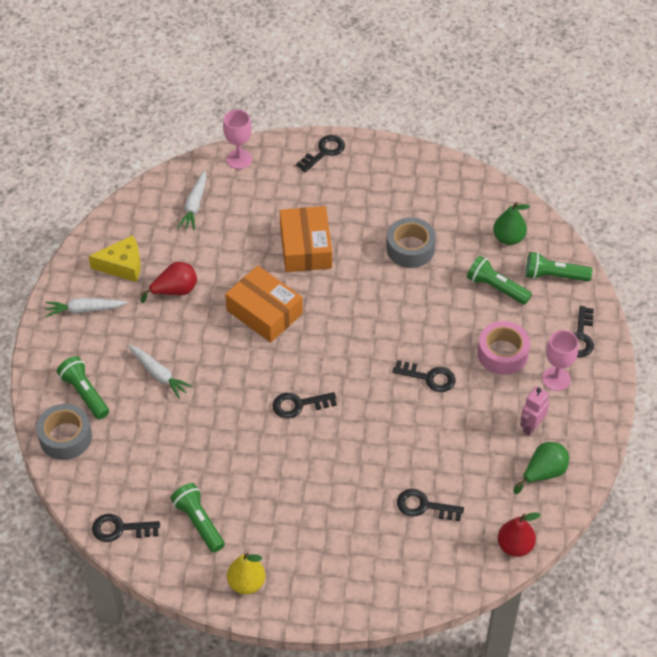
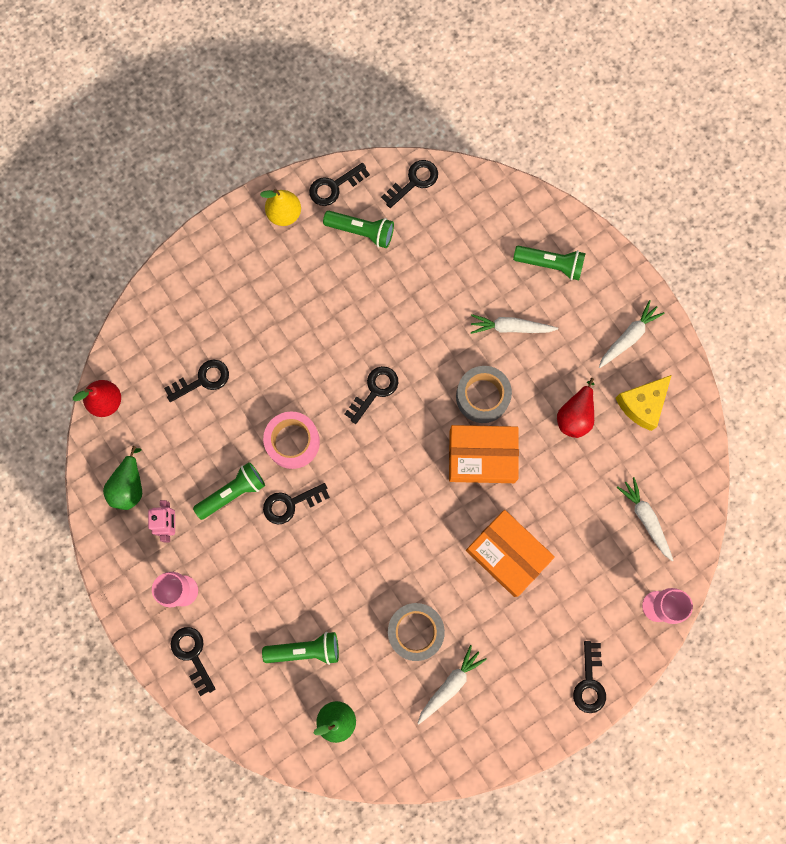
camera: 140 degrees right, 25 degrees up
(65, 437) = (527, 218): grey tape -> grey tape (482, 396)
(186, 574) = (334, 187): none -> black key
(415, 207) = (450, 685): none -> white carrot
(502, 353) = (247, 580): pink tape -> pink tape (292, 442)
(554, 276) = (263, 708): green flashlight -> green flashlight (233, 492)

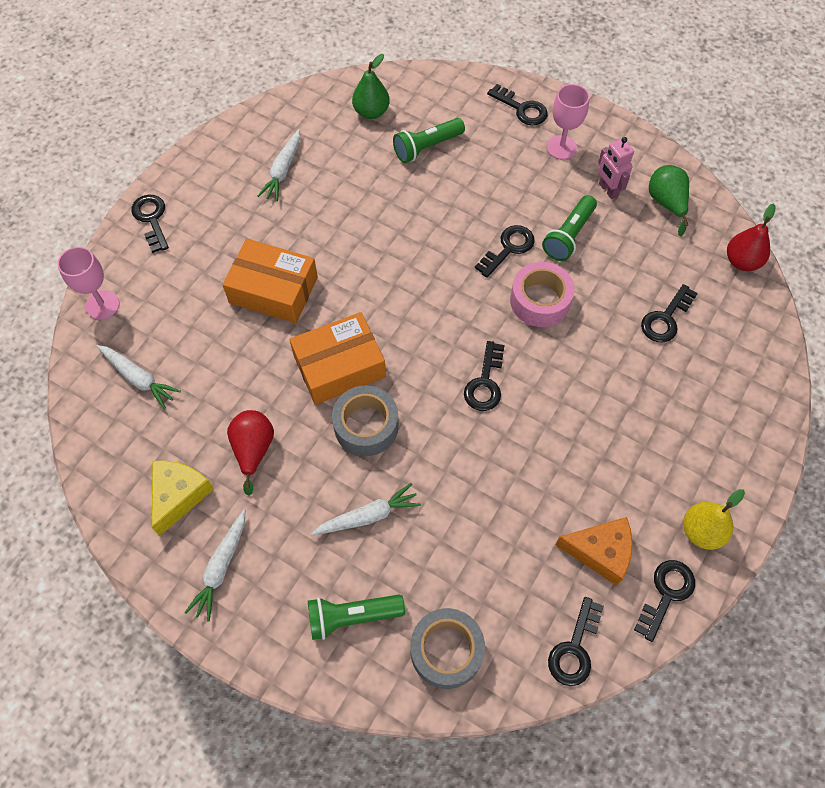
camera: 155 degrees right, 15 degrees down
(361, 231) = (600, 552): green flashlight -> orange cheese
(415, 631) = (334, 196): grey tape -> grey tape (446, 651)

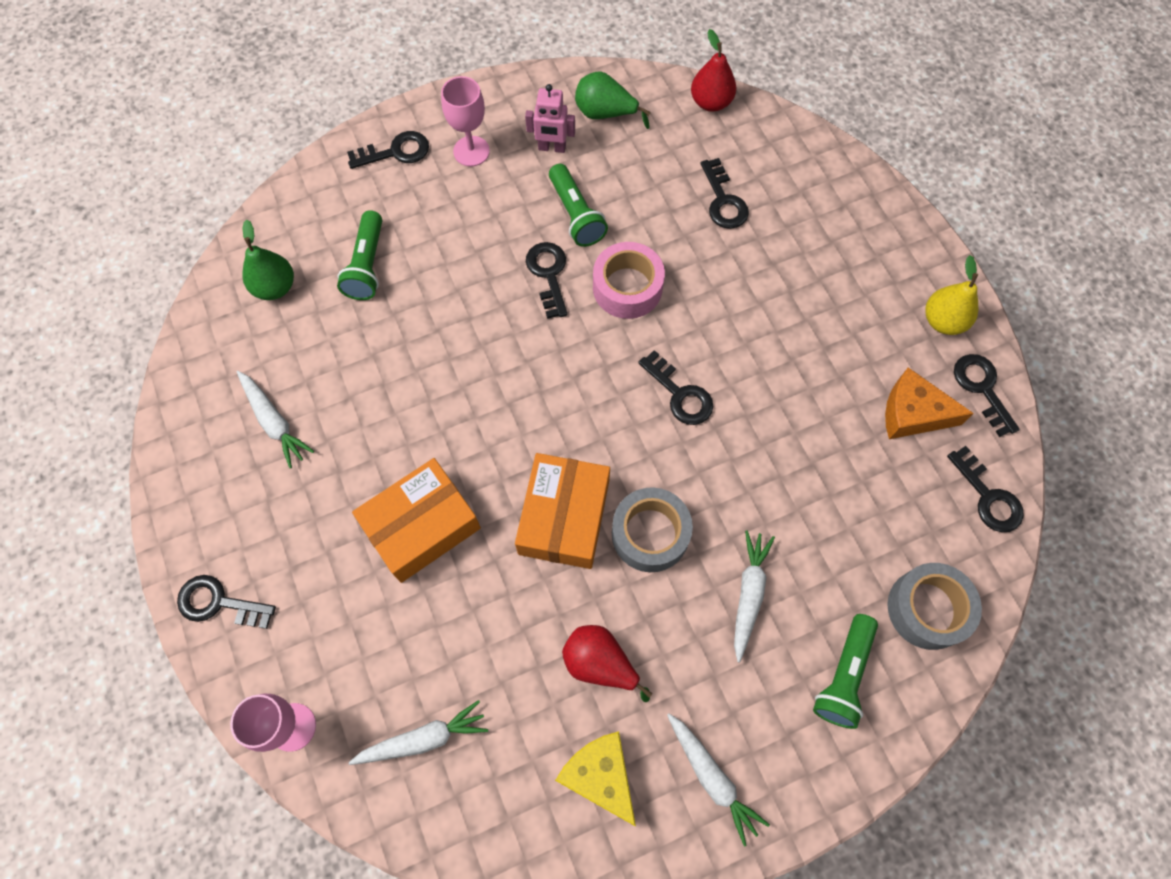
camera: 55 degrees left, 5 degrees up
(600, 552) = (912, 413): orange cheese -> orange cheese turned 120 degrees counterclockwise

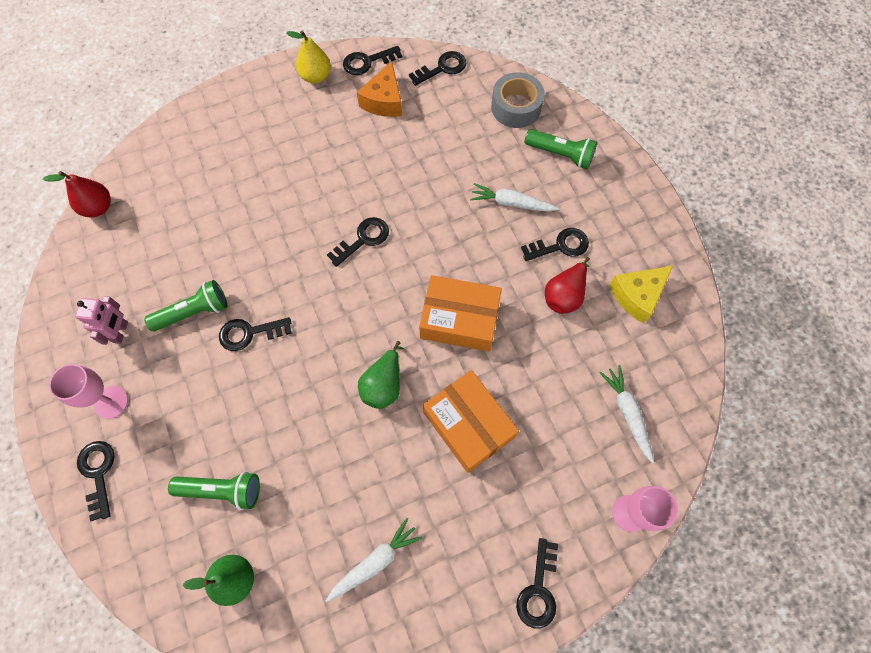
camera: 90 degrees left, 0 degrees up
(605, 113) = (92, 288): green pear -> green pear (383, 385)
(627, 287) = (268, 273): pink tape -> none
(650, 534) = (471, 262): grey tape -> none
(712, 777) = (630, 230): white carrot -> none
(723, 200) = (197, 203): black key -> black key (560, 246)

